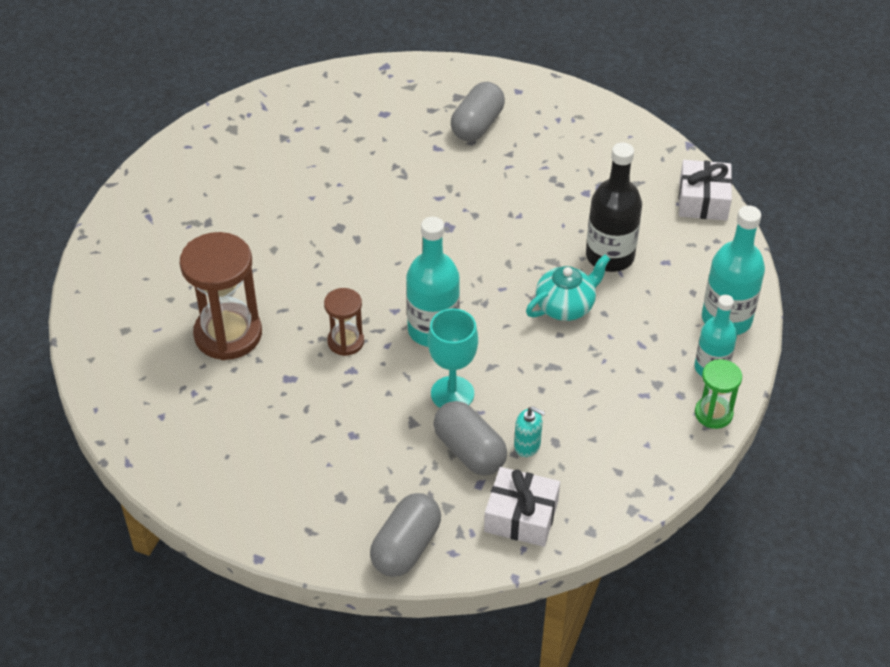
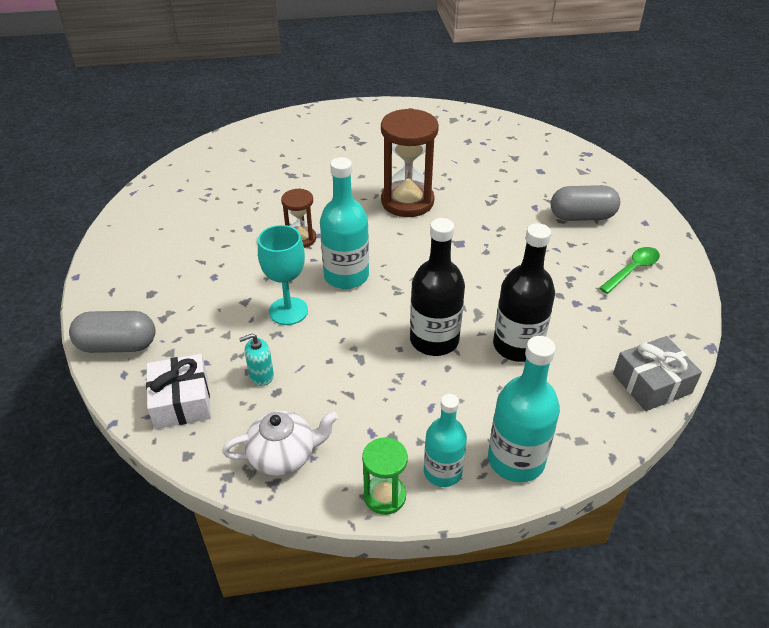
camera: 60 degrees right, 5 degrees down
(228, 334) = (269, 187): brown hourglass -> brown hourglass (407, 201)
(469, 451) = (234, 343): grey capsule -> none
(527, 445) = (261, 375): turquoise soap dispenser -> turquoise soap dispenser turned 75 degrees clockwise
(566, 306) = (434, 340): turquoise teapot -> black bottle
(572, 135) = (632, 270): none -> green spoon
(633, 463) = (283, 455): none -> white teapot
(703, 200) = (652, 383): white gift -> grey gift

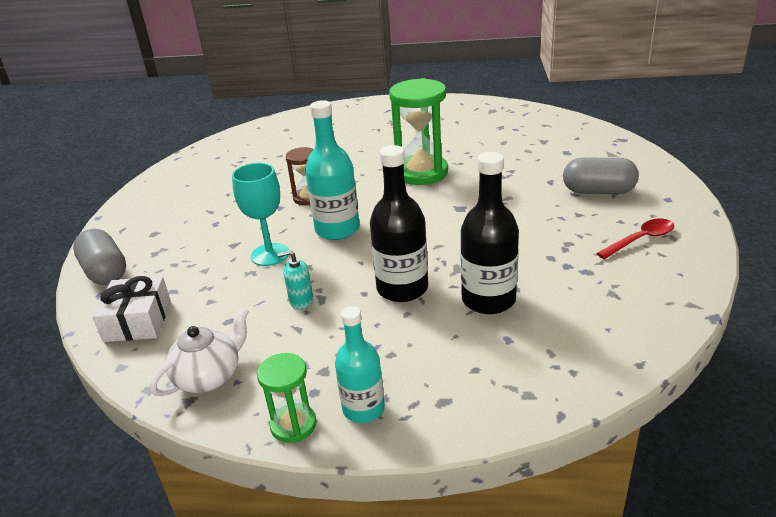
camera: 15 degrees right, 10 degrees down
(117, 345) = (105, 272): grey capsule -> grey capsule turned 45 degrees clockwise
(261, 375) = (220, 306): turquoise soap dispenser -> turquoise soap dispenser (301, 301)
(283, 455) = (209, 377): white teapot -> white teapot turned 45 degrees counterclockwise
(407, 201) = (421, 173): brown hourglass -> green hourglass
(516, 460) = (448, 406): turquoise bottle -> none
(632, 270) = (640, 240): green spoon -> red spoon
(652, 383) = (631, 347): grey gift -> none

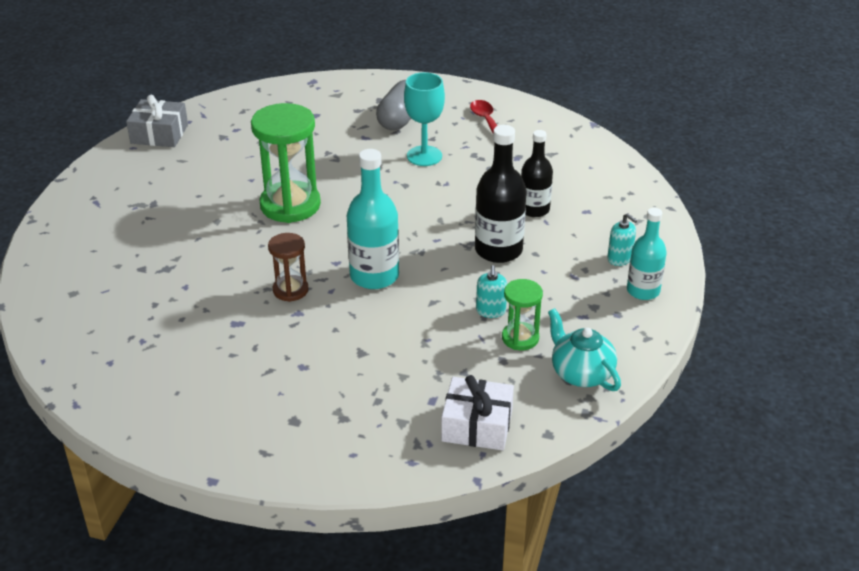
camera: 80 degrees left, 5 degrees up
(105, 272) = (364, 460): grey capsule -> none
(209, 377) = (581, 373): white teapot -> turquoise teapot
(270, 254) = (398, 326): turquoise goblet -> turquoise goblet (424, 156)
(293, 425) = (651, 327): green hourglass -> green hourglass (520, 338)
(422, 380) = (619, 259): none -> turquoise soap dispenser
(486, 106) = (159, 134): none -> grey gift
(488, 299) = (534, 209): black bottle -> black bottle, size x0.67

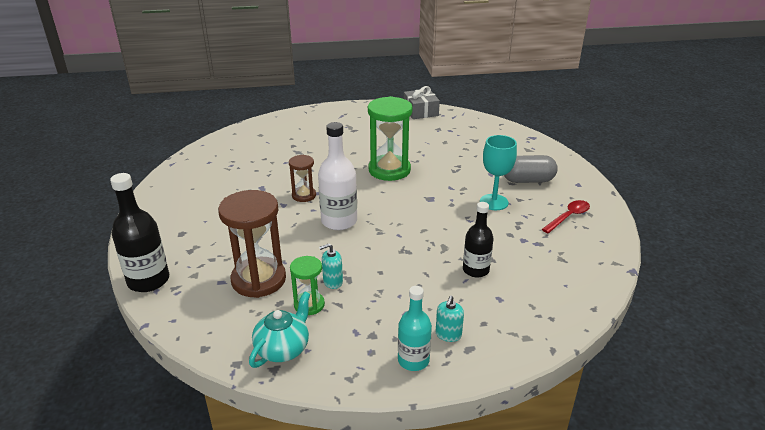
camera: 65 degrees right, 5 degrees down
(374, 276) = (339, 221): turquoise bottle -> white bottle
(449, 367) = (258, 280): none -> brown hourglass
(477, 425) = (202, 309): white gift -> none
(498, 250) = (408, 266): black bottle -> black bottle (148, 280)

